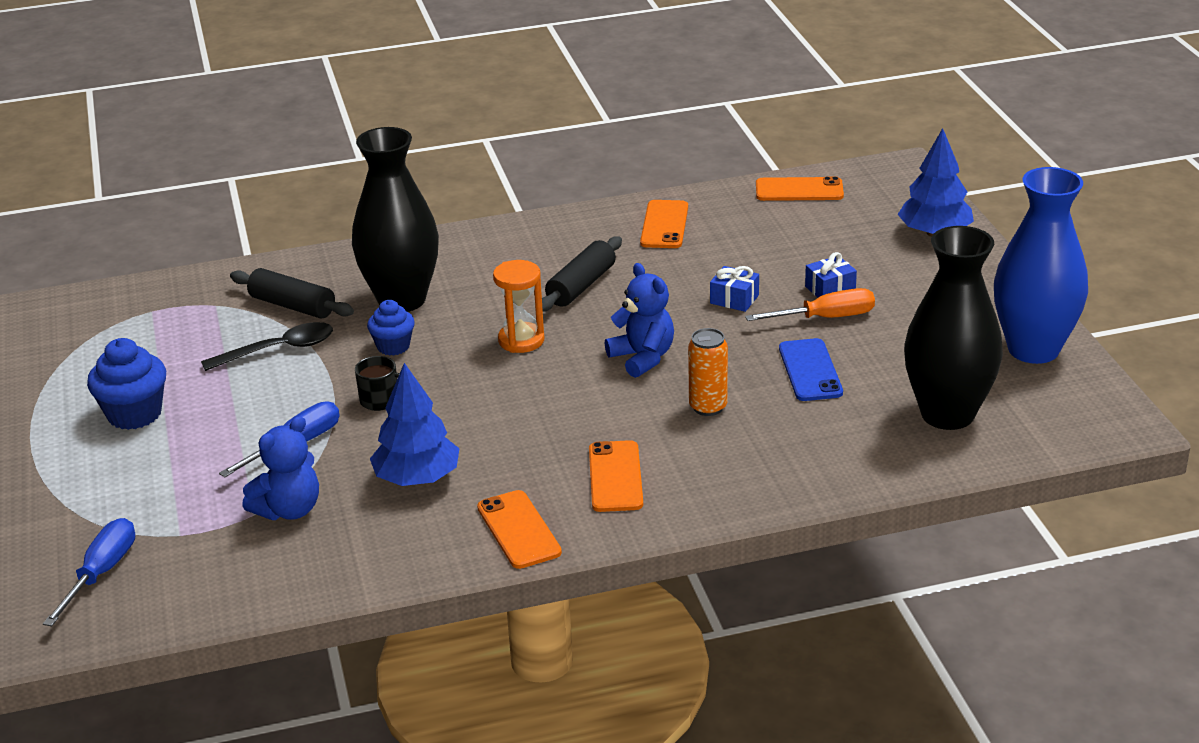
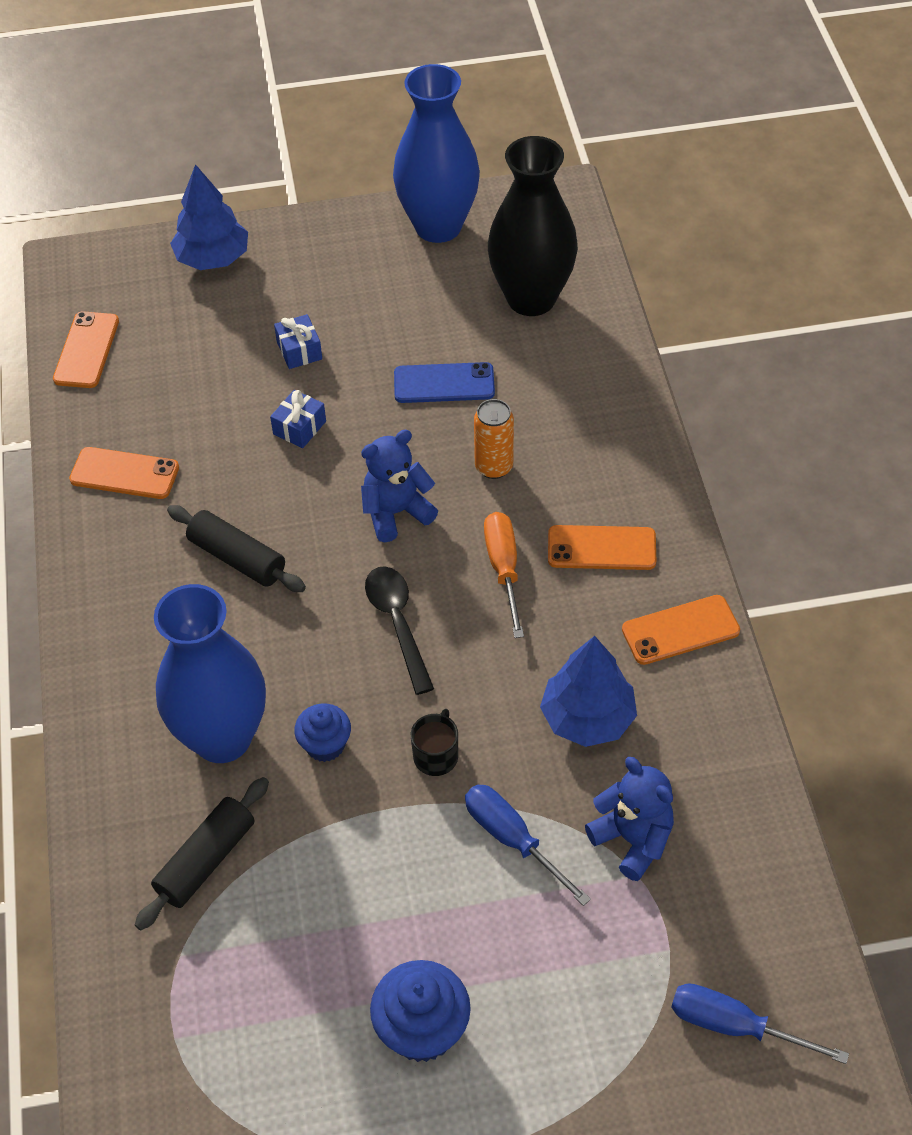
camera: 85 degrees left, 20 degrees up
(278, 350) = (307, 870): black spoon -> black spoon (397, 623)
(402, 300) = (222, 738): black vase -> blue vase
(521, 340) = (339, 618): orange hourglass -> none
(826, 318) = (352, 360): orange screwdriver -> orange screwdriver (503, 569)

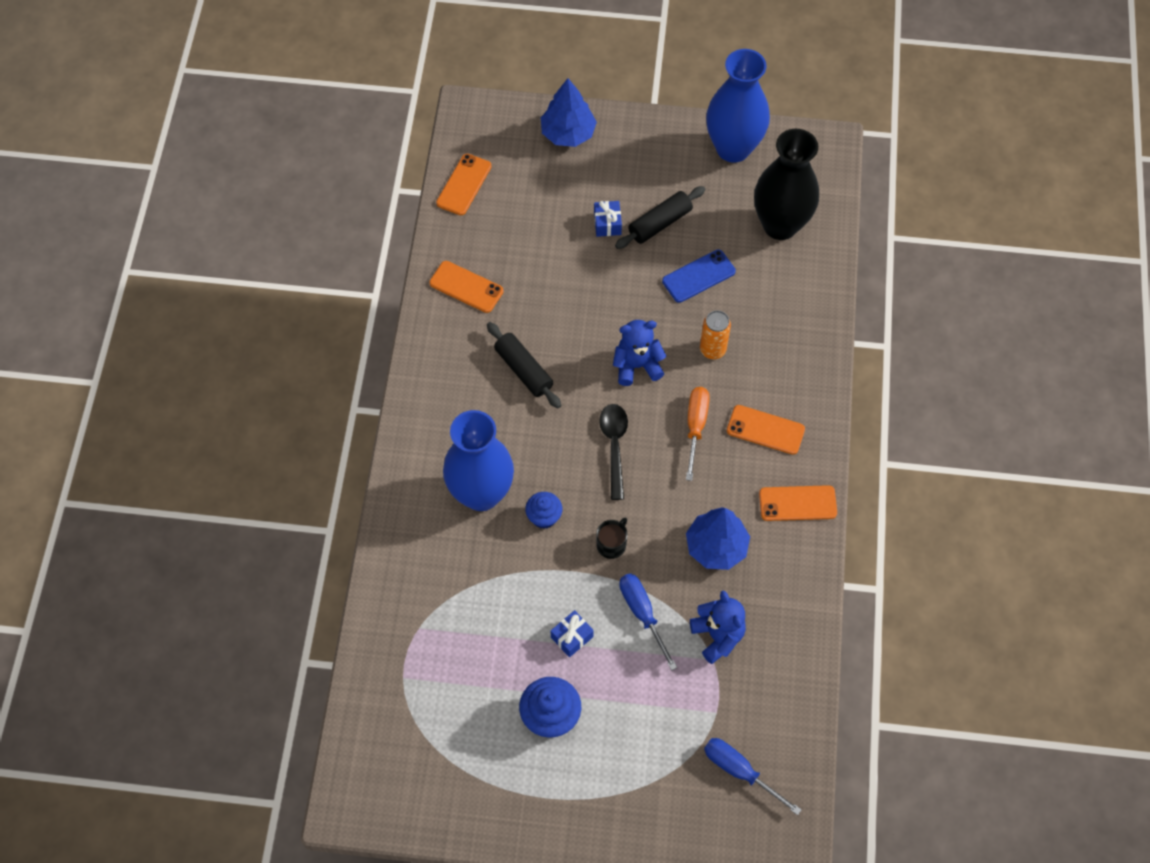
camera: 15 degrees right, 10 degrees up
(206, 860) = (450, 572): black rolling pin -> black rolling pin (660, 223)
(299, 427) = (591, 284): blue gift -> blue gift (572, 637)
(444, 383) = (698, 276): blue phone -> blue phone turned 45 degrees counterclockwise

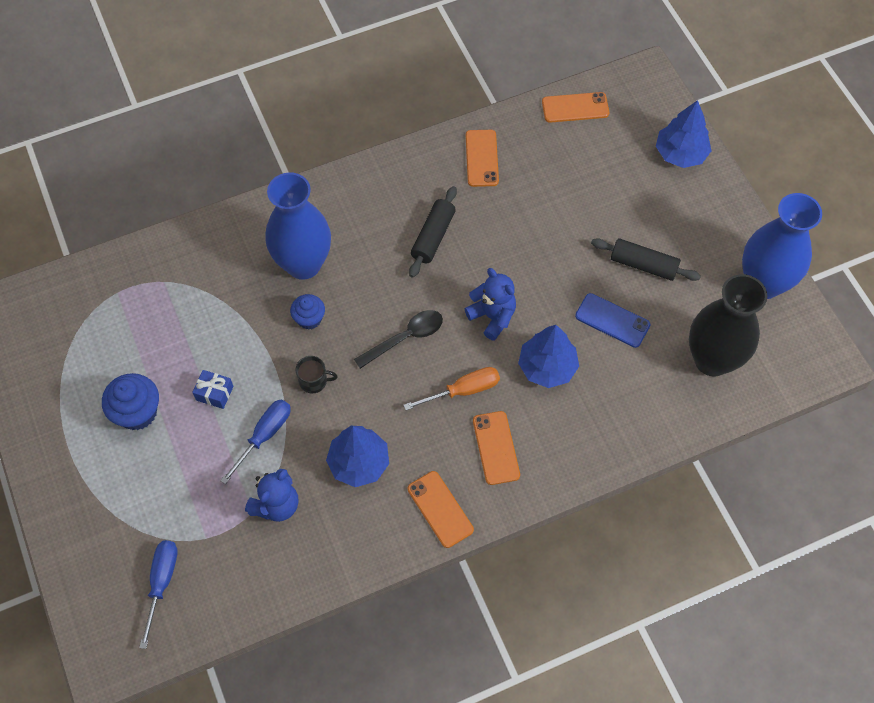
camera: 60 degrees right, 0 degrees up
(607, 224) = (614, 226): blue gift -> none
(712, 349) = (547, 367): orange can -> blue tree

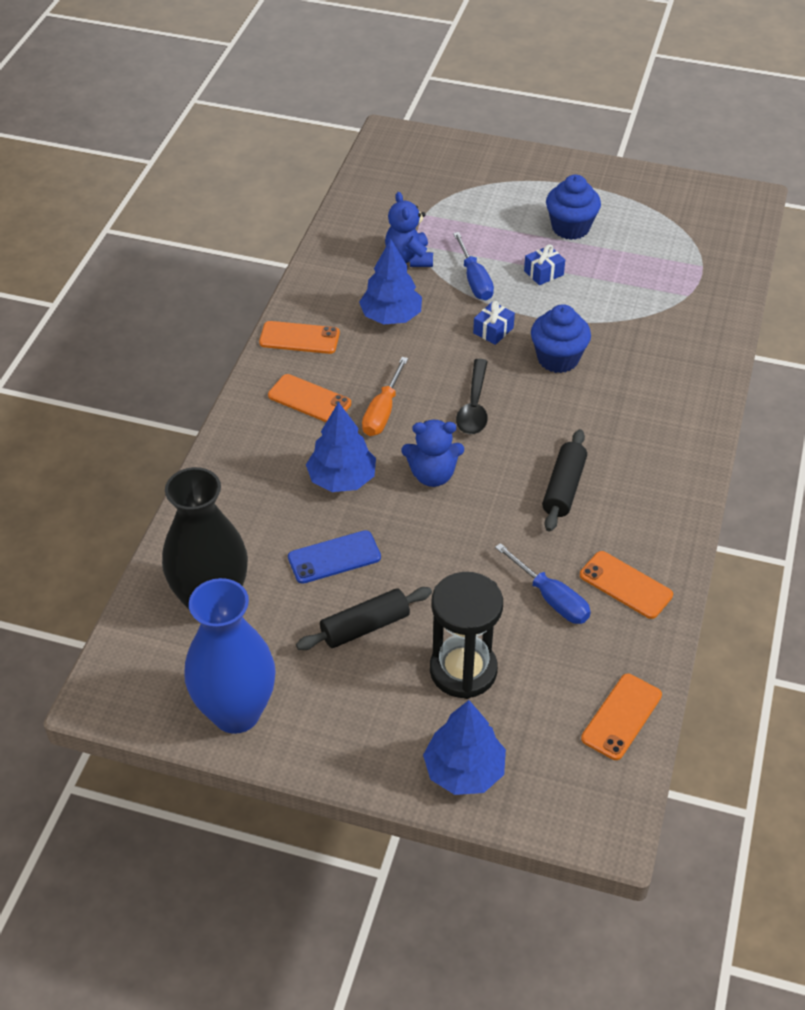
camera: 130 degrees right, 15 degrees down
(162, 583) = (415, 181): blue screwdriver -> blue screwdriver (551, 598)
(303, 264) = (621, 385): blue vase -> none
(309, 319) = (558, 359): blue cupcake -> blue cupcake, size x1.57
(314, 381) = (493, 330): black mug -> blue gift
(433, 237) = (563, 488): black rolling pin -> black rolling pin turned 45 degrees clockwise
(621, 196) = (463, 670): none -> black hourglass

